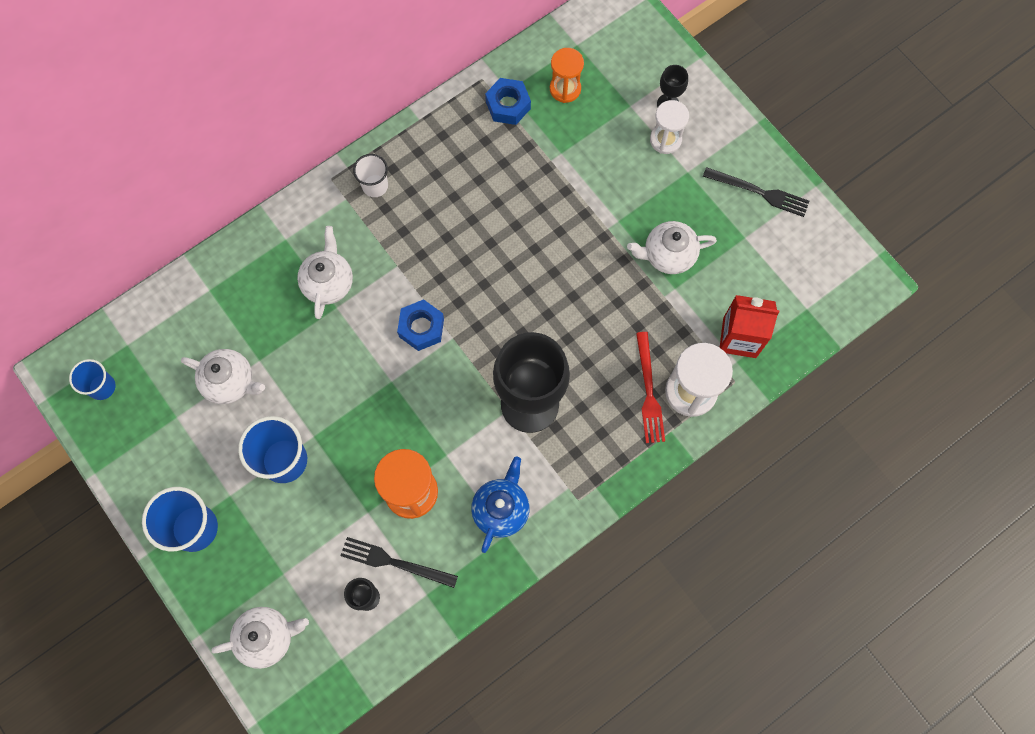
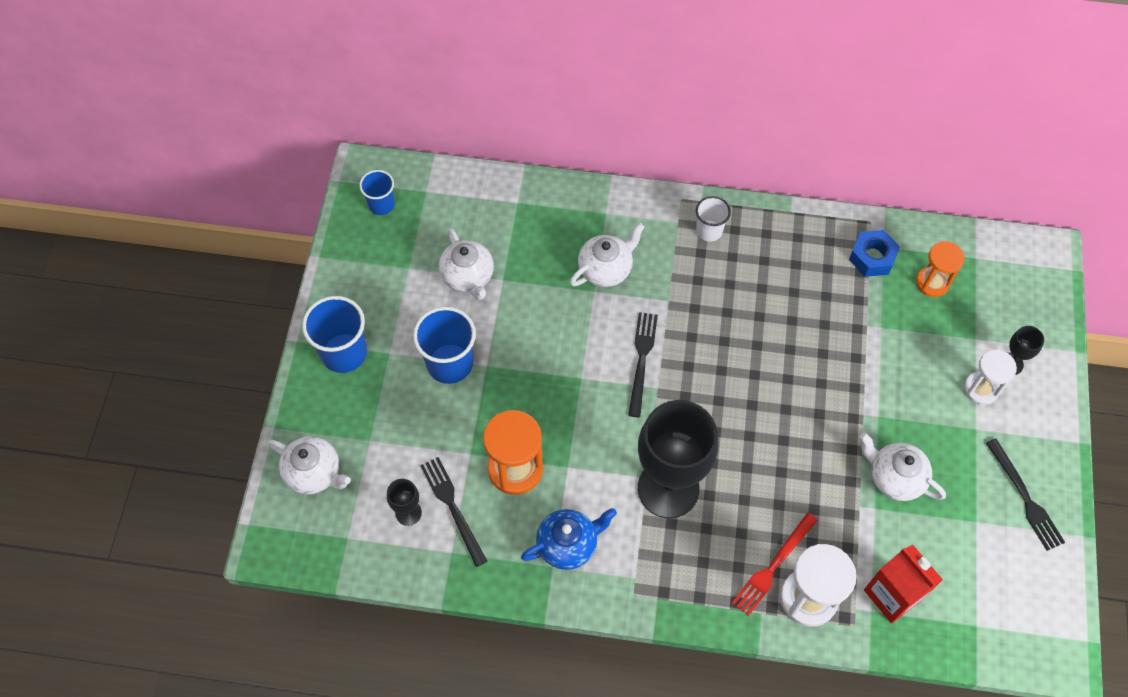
camera: 45 degrees right, 10 degrees down
(421, 328) = (642, 360): blue nut -> black fork

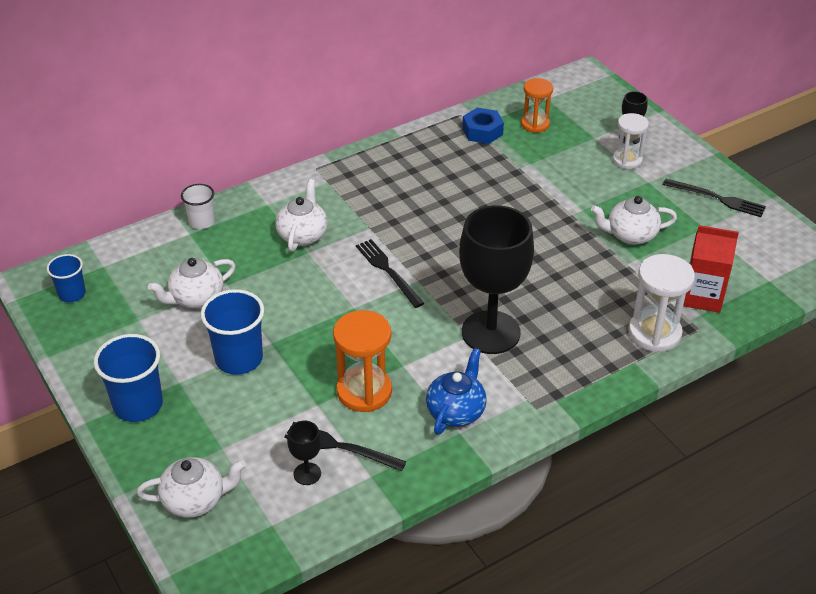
camera: 40 degrees left, 20 degrees down
(468, 276) = (196, 298): white teapot -> white teapot turned 120 degrees clockwise
(709, 231) = (355, 175): white cup -> white cup (201, 222)
(773, 566) = (611, 331): red fork -> none

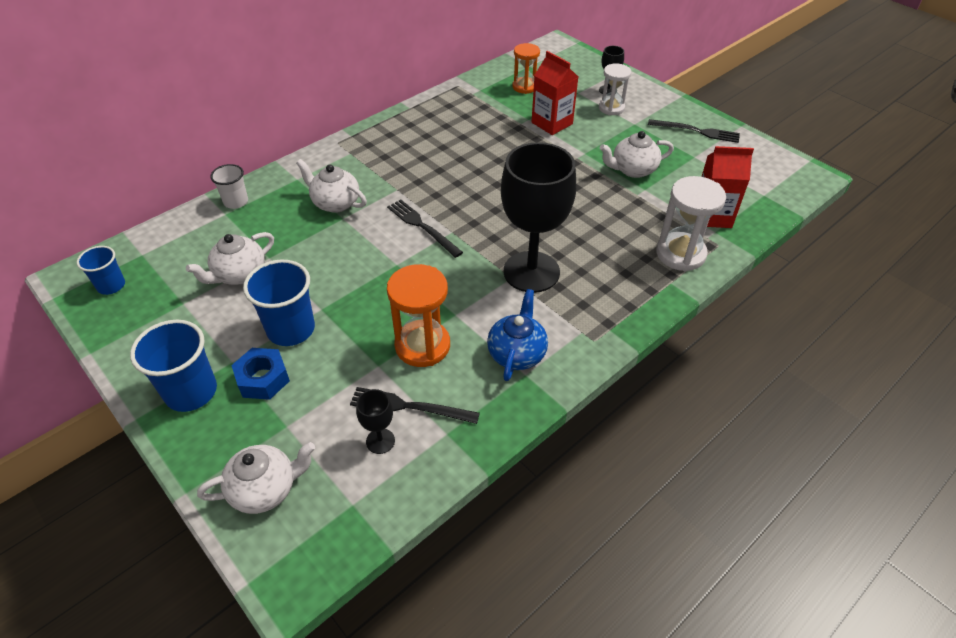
camera: 10 degrees left, 5 degrees up
(303, 235) = (335, 203): white teapot -> white teapot turned 60 degrees counterclockwise
(482, 131) = (481, 97): blue nut -> blue nut (263, 379)
(554, 171) = (552, 123): none -> red carton

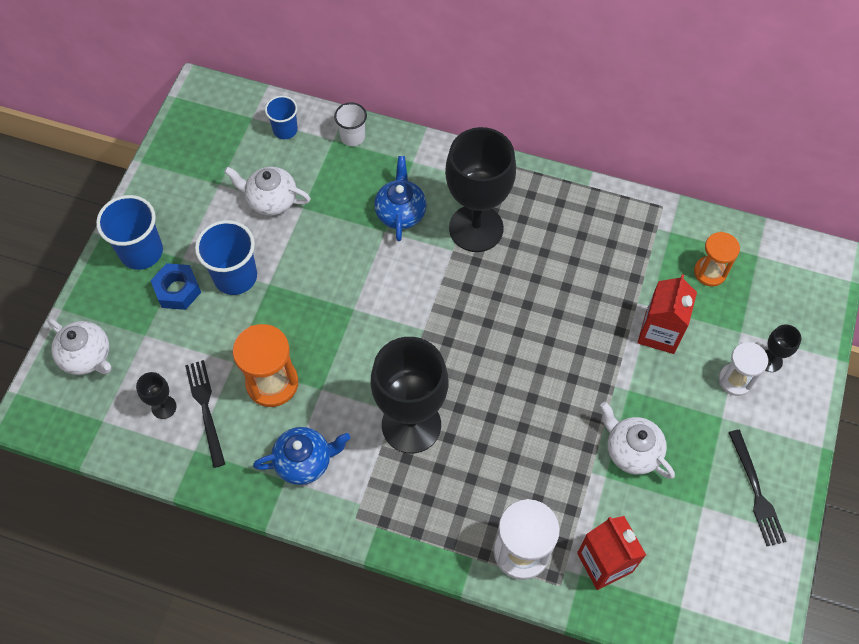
camera: 60 degrees right, 15 degrees up
(111, 286) = (208, 123): blue cup -> blue cup (285, 130)
(335, 203) = (400, 212): white teapot -> blue teapot
(390, 170) = (476, 228): none -> black goblet
(422, 226) = (414, 301): black fork -> none

